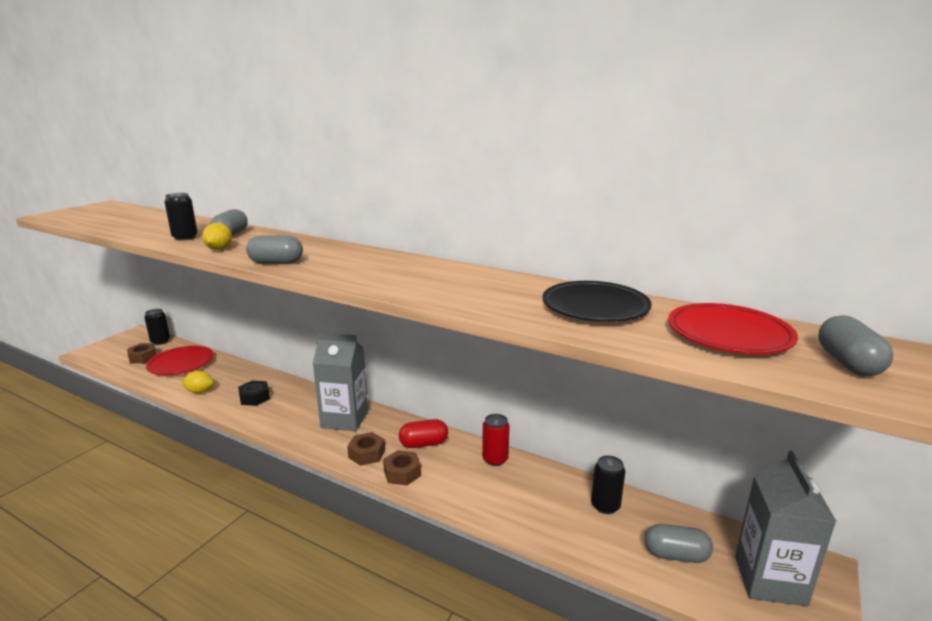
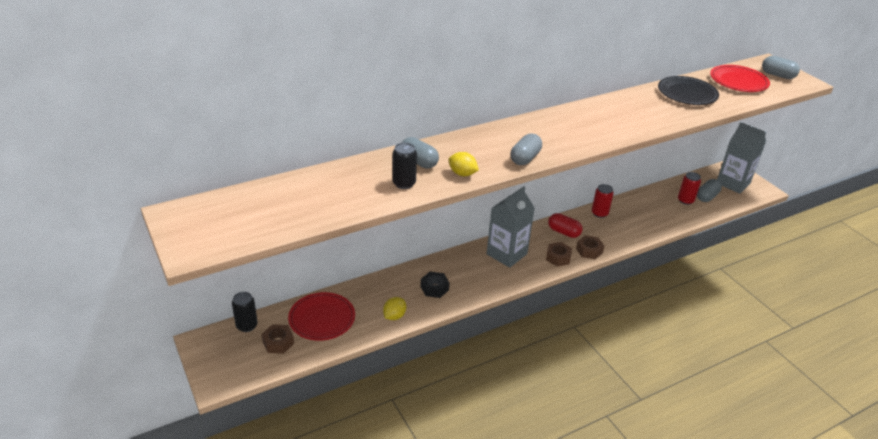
camera: 60 degrees left, 15 degrees up
(423, 444) = (563, 232): red capsule -> red capsule turned 75 degrees counterclockwise
(605, 506) = (662, 198): black can -> none
(631, 532) = (685, 200): none -> red can

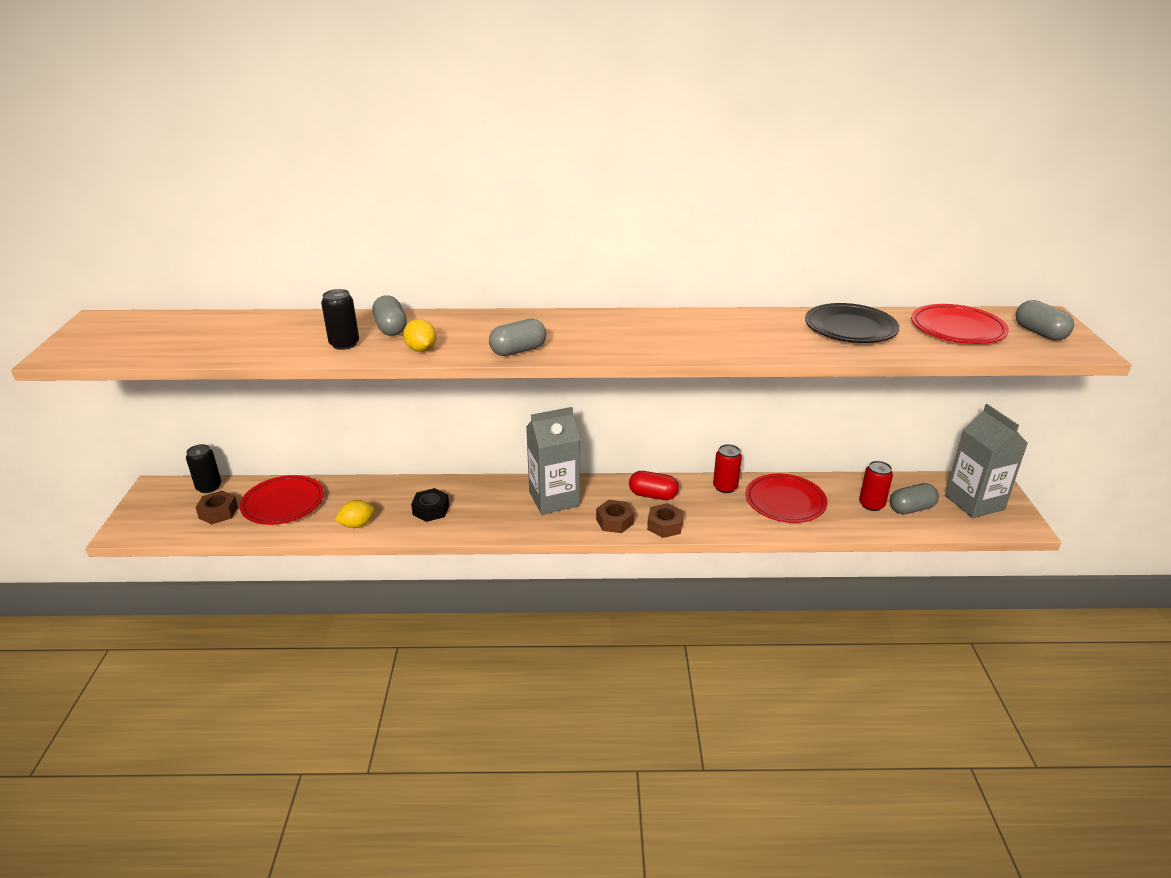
camera: 30 degrees right, 5 degrees down
(563, 232) = (653, 495): red capsule -> red capsule turned 45 degrees counterclockwise
(640, 213) = (785, 502): none -> red plate

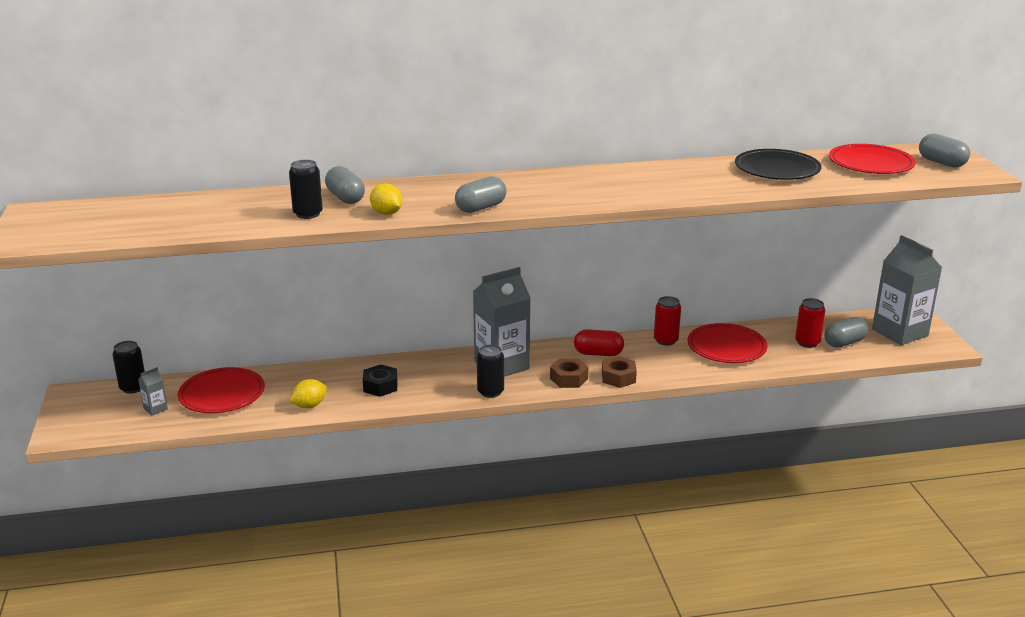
camera: 10 degrees left, 5 degrees down
(218, 512) = (155, 409): brown nut -> grey carton
(533, 528) = (490, 392): none -> black can

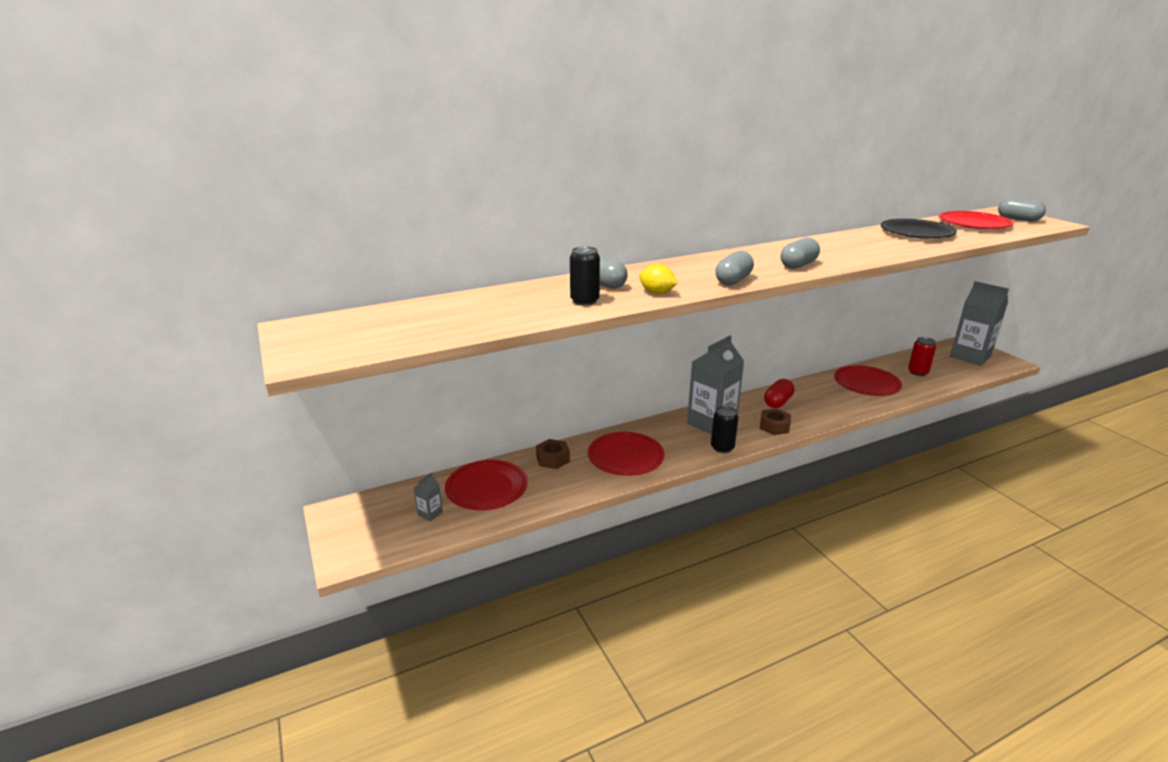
camera: 15 degrees left, 0 degrees up
(133, 388) = (394, 495): black can -> none
(309, 405) = (576, 486): yellow lemon -> none
(380, 386) = (625, 457): black nut -> red plate
(598, 353) = (778, 402): red capsule -> red capsule turned 45 degrees counterclockwise
(618, 377) = (811, 420): brown nut -> brown nut (553, 459)
(666, 340) = (818, 385): red can -> none
(844, 343) = (942, 369): grey capsule -> grey capsule (798, 265)

